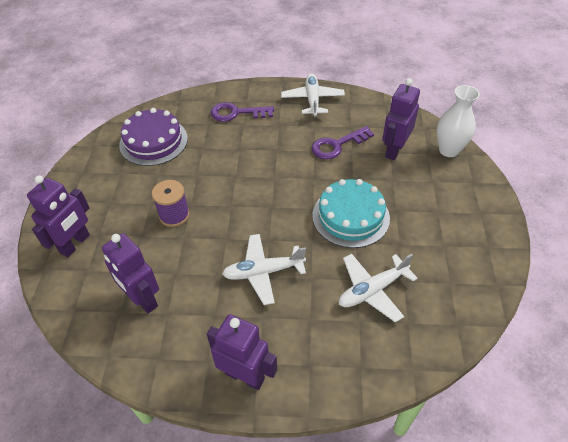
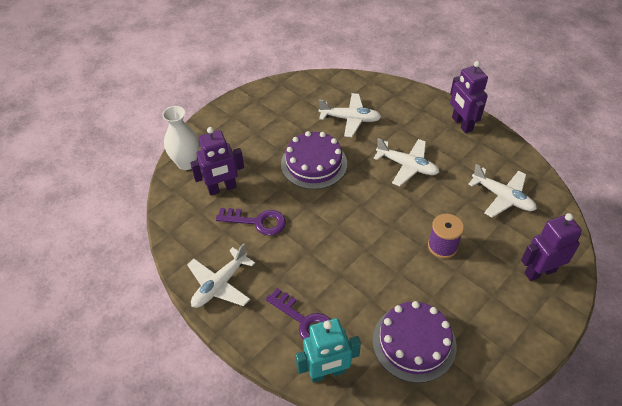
camera: 140 degrees left, 0 degrees up
(142, 299) = (502, 197): purple robot -> white plane
(198, 100) = (327, 373): none -> turquoise robot
(350, 216) = (314, 163): turquoise cake -> purple cake

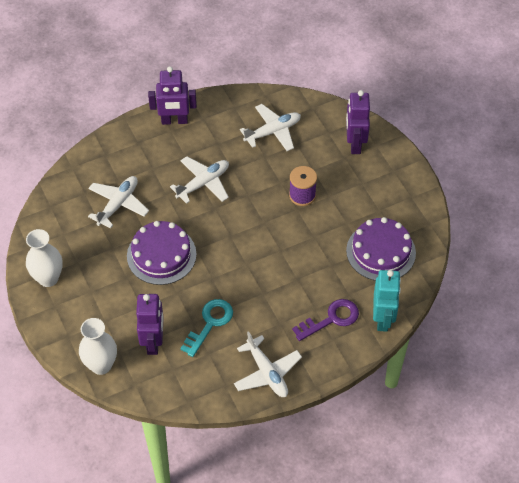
camera: 70 degrees left, 5 degrees up
(256, 104) = (48, 278): none -> white vase
(257, 222) = (210, 323): purple key -> turquoise key

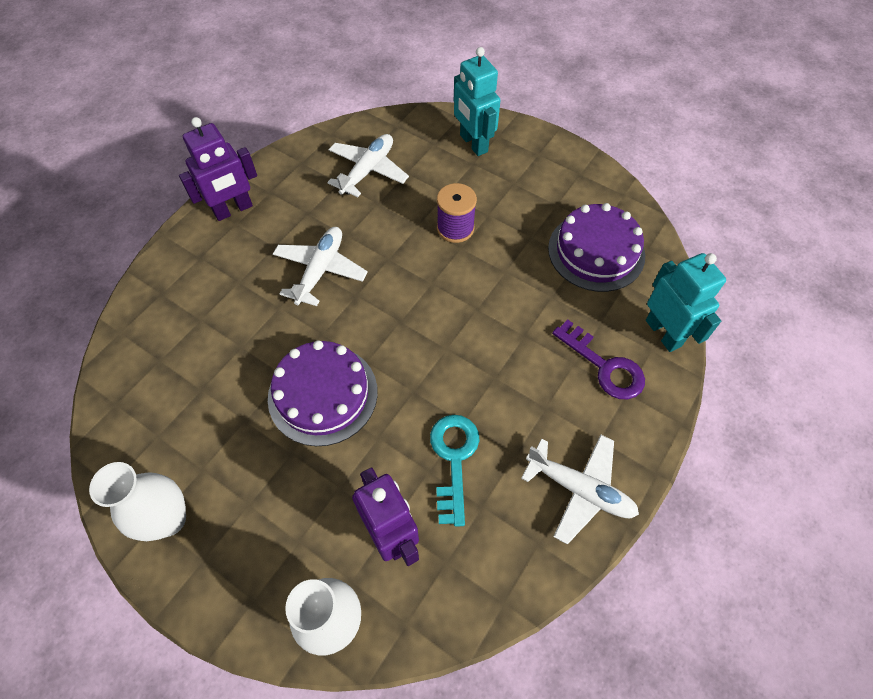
camera: 30 degrees left, 5 degrees up
(118, 204) = (218, 352): white plane -> none
(331, 319) = (604, 366): purple key -> purple key turned 105 degrees clockwise
(355, 144) = (473, 144): purple robot -> turquoise robot

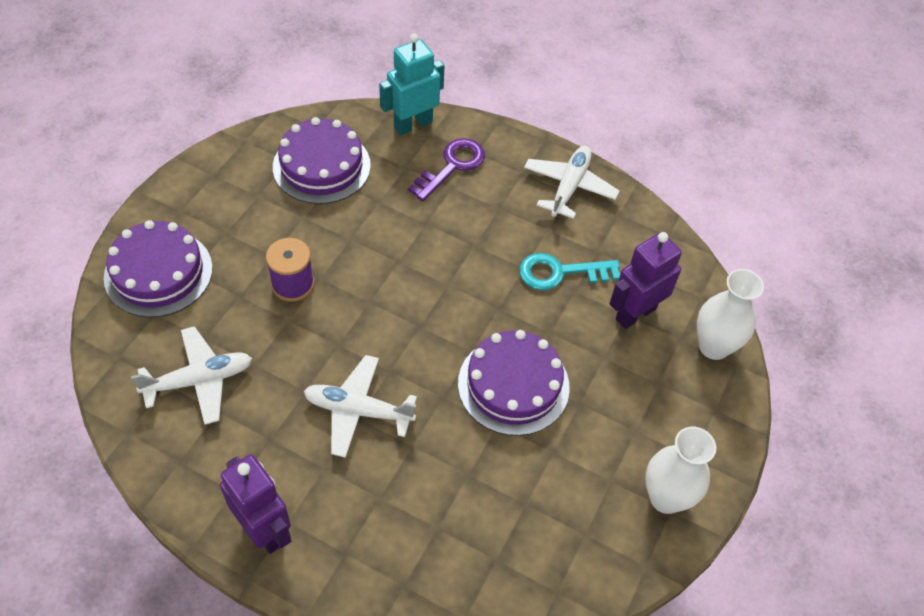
camera: 100 degrees left, 5 degrees down
(368, 171) = (199, 380): white plane -> white plane turned 135 degrees clockwise
(473, 144) = (158, 273): turquoise robot -> purple cake

